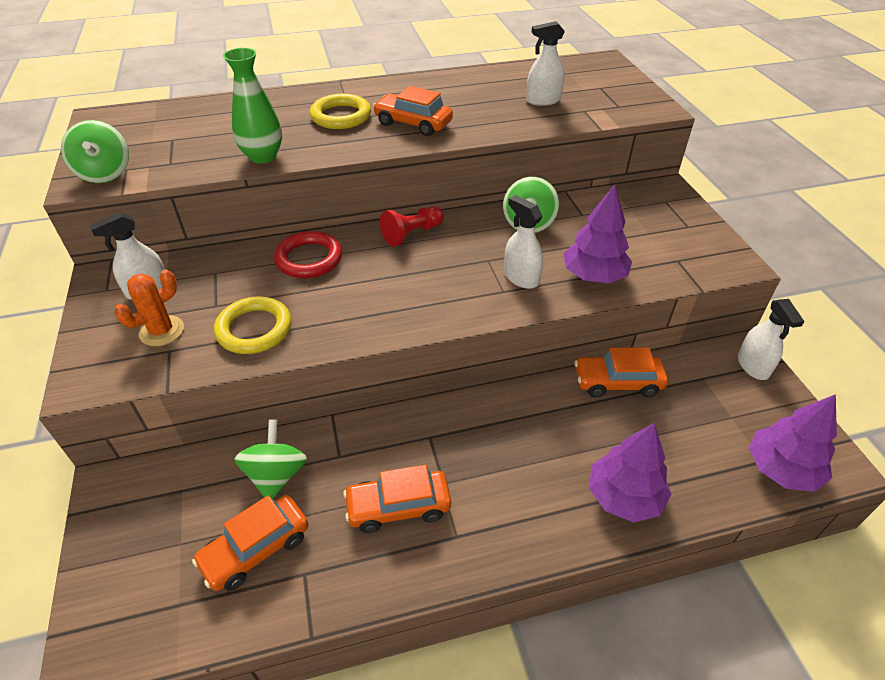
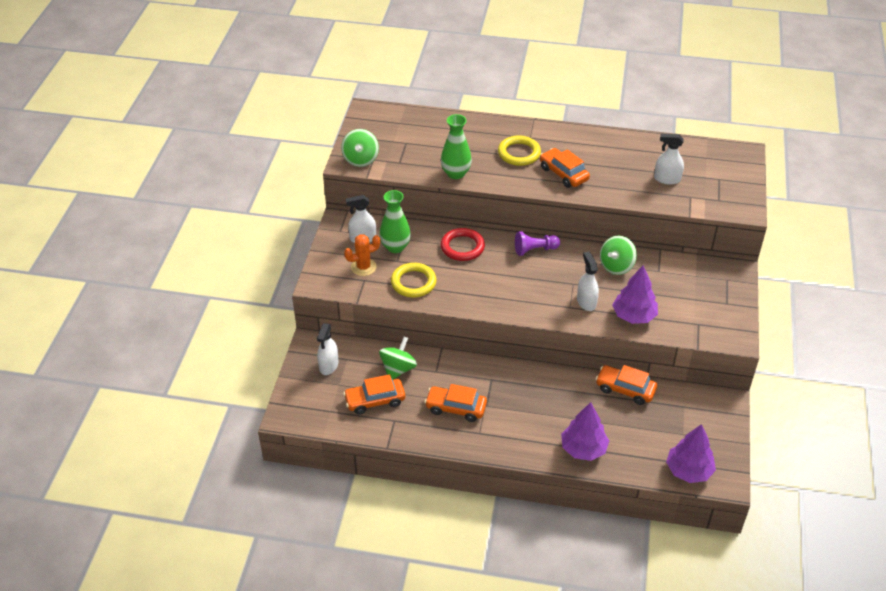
camera: 25 degrees right, 0 degrees up
(205, 287) = (395, 247): none -> green vase
(412, 234) = (534, 250): red pawn -> purple pawn
(753, 366) = (724, 411): white spray bottle -> white spray bottle (328, 365)

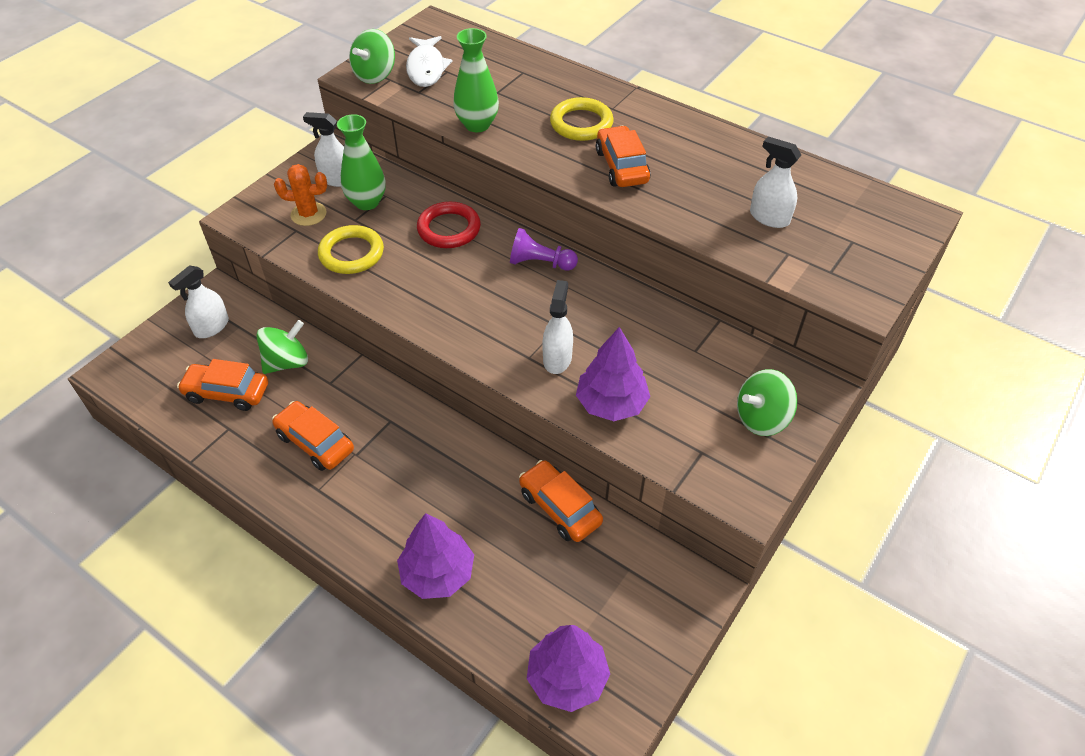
camera: 25 degrees right, 5 degrees up
(390, 145) = (426, 68): none -> white fish
(616, 266) = (637, 323): green spinning top -> green spinning top (761, 418)

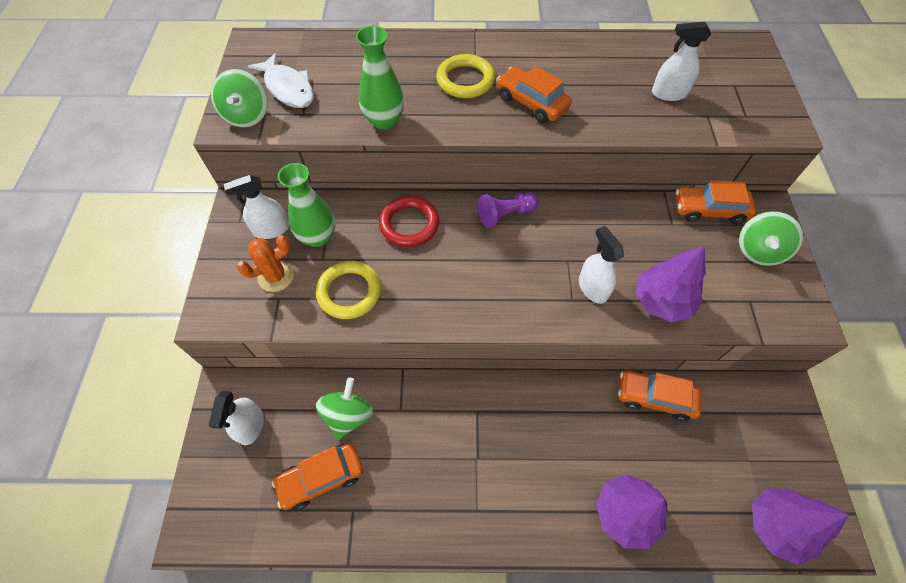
camera: 35 degrees left, 10 degrees up
(315, 442) = (437, 471): orange car -> orange car (709, 210)

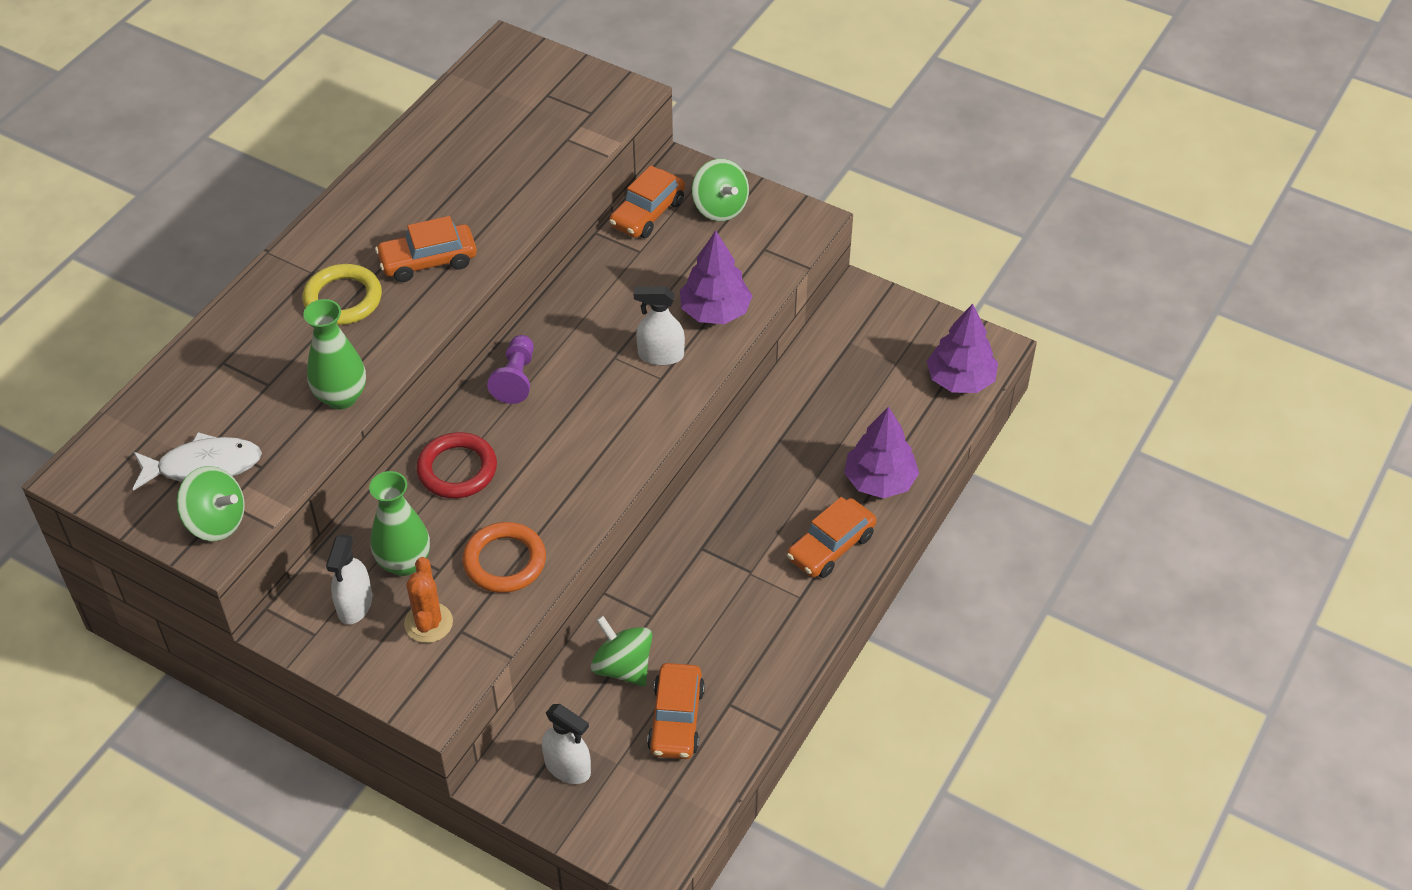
camera: 60 degrees left, 10 degrees down
(349, 292) = (504, 561): yellow ring -> orange ring
(654, 398) = (792, 394): orange car -> orange car (831, 547)
(669, 93) = (513, 149): white spray bottle -> none

